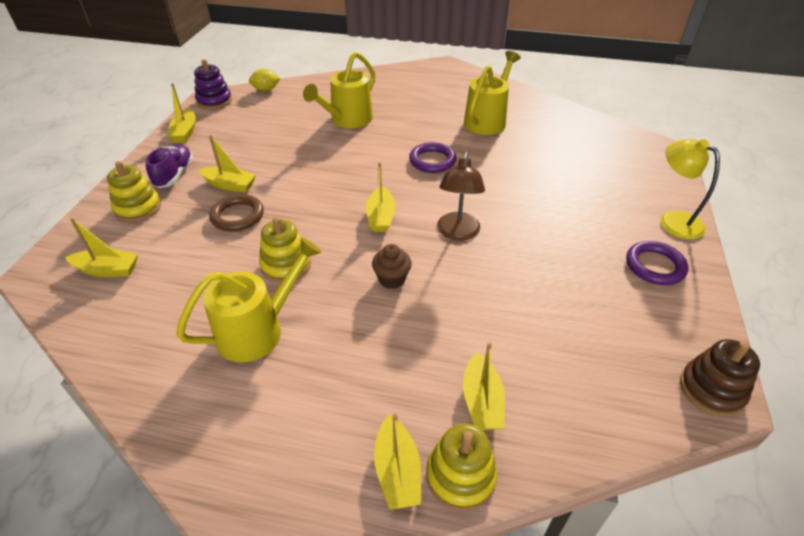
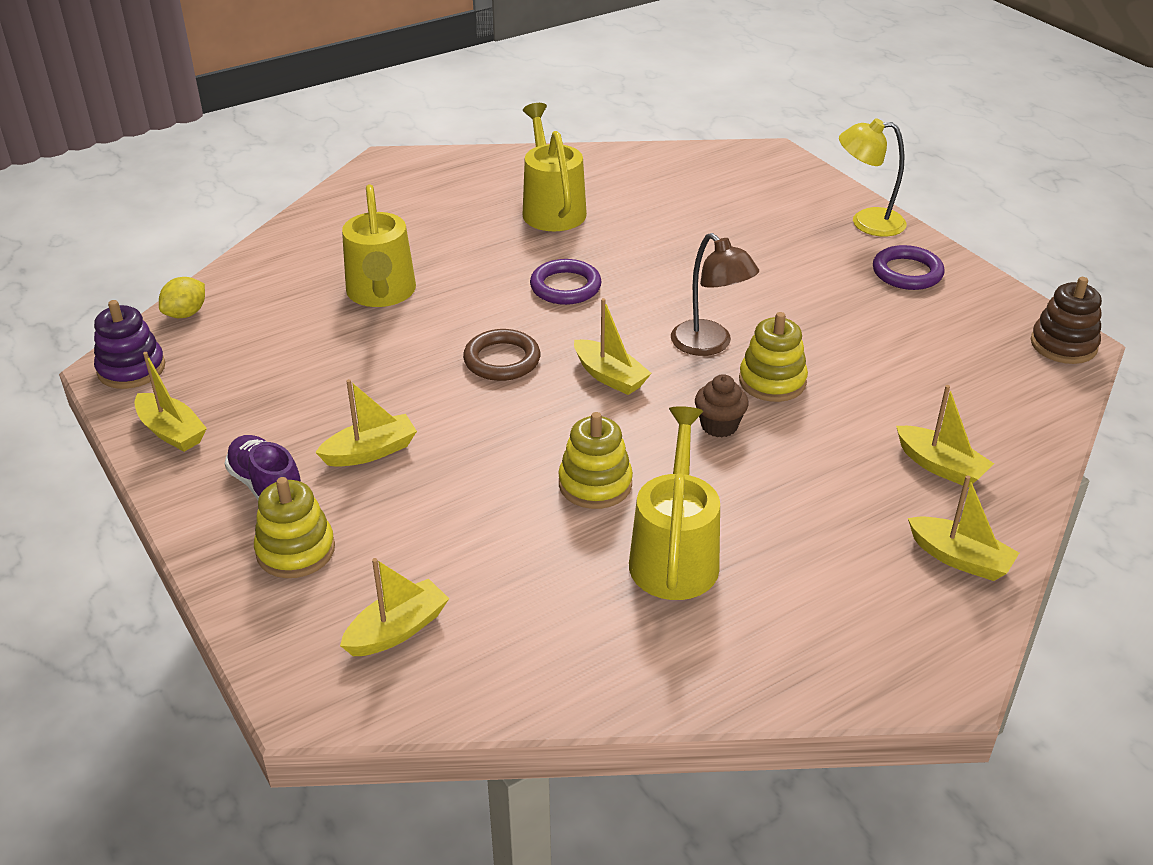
camera: 45 degrees left, 5 degrees down
(237, 216) = (447, 476): brown ring -> brown ring (502, 360)
(460, 476) = (1002, 526): yellow stacking toy -> yellow stacking toy (772, 381)

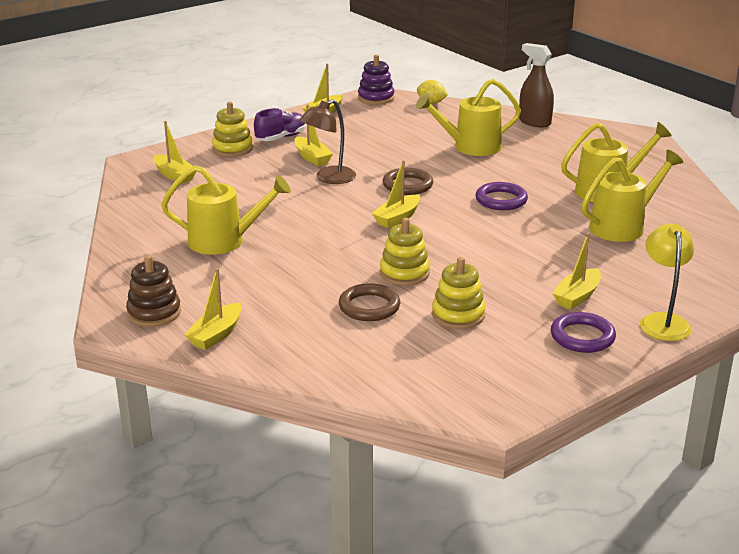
camera: 85 degrees right, 10 degrees down
(310, 232) = (534, 122): none -> brown spray bottle
(595, 484) = (287, 217): yellow stacking toy -> yellow stacking toy (458, 315)
(650, 213) = (623, 226): none -> yellow watering can
(709, 345) = (444, 250): brown lamp -> brown lamp (329, 178)
(719, 426) = (349, 254): brown cupcake -> none
(863, 416) = (369, 307): none -> brown ring
(940, 466) = (313, 334): yellow boat -> yellow boat (577, 296)
(1063, 345) = (491, 409): brown stacking toy -> brown stacking toy (154, 313)

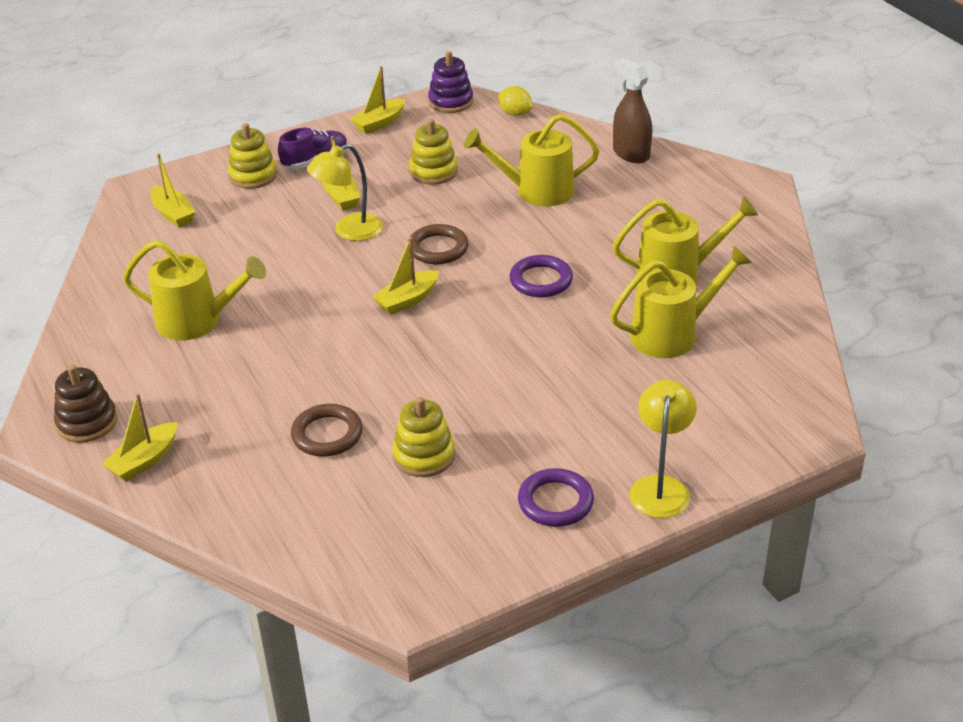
camera: 10 degrees right, 10 degrees up
(329, 178) = (349, 231): brown lamp -> yellow lamp
(404, 273) = (385, 387): yellow stacking toy -> yellow stacking toy (433, 171)
(577, 296) = (573, 440): yellow boat -> none

